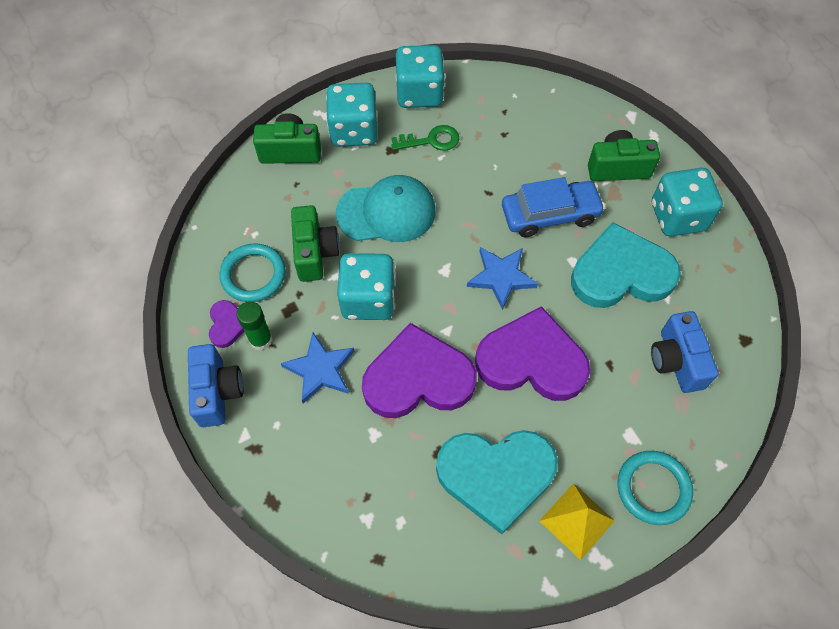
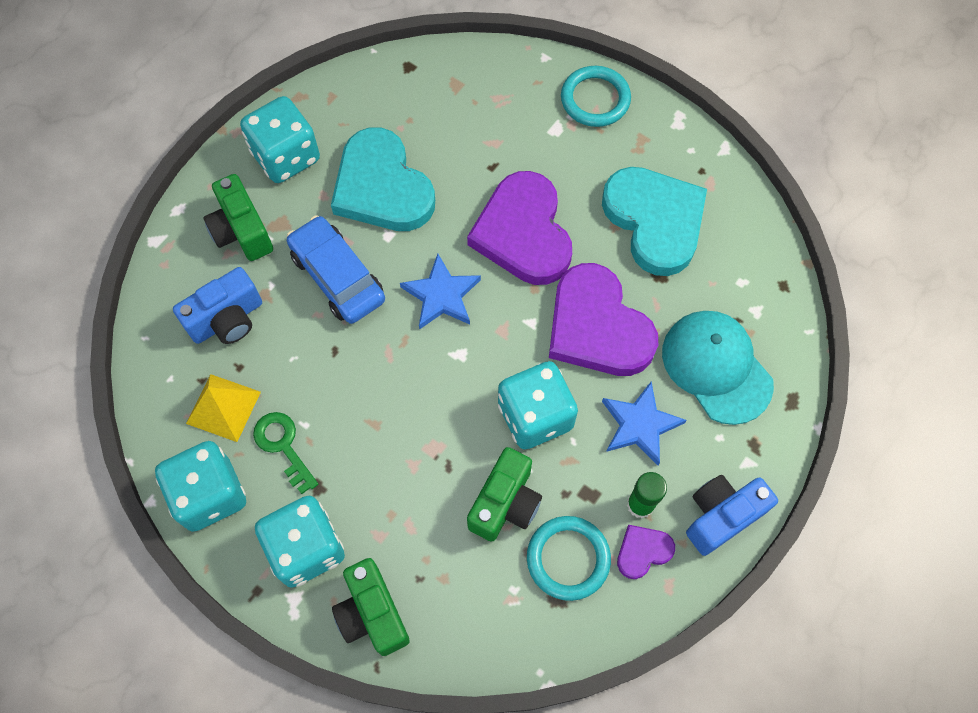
camera: 115 degrees left, 5 degrees up
(315, 253) = (505, 503): green camera -> green camera turned 150 degrees clockwise
(386, 212) = (412, 450): turquoise cap -> turquoise cap (716, 367)
(577, 520) = (657, 146): yellow pyramid -> yellow pyramid (223, 407)
(676, 361) = (460, 114): blue camera -> blue camera (227, 320)

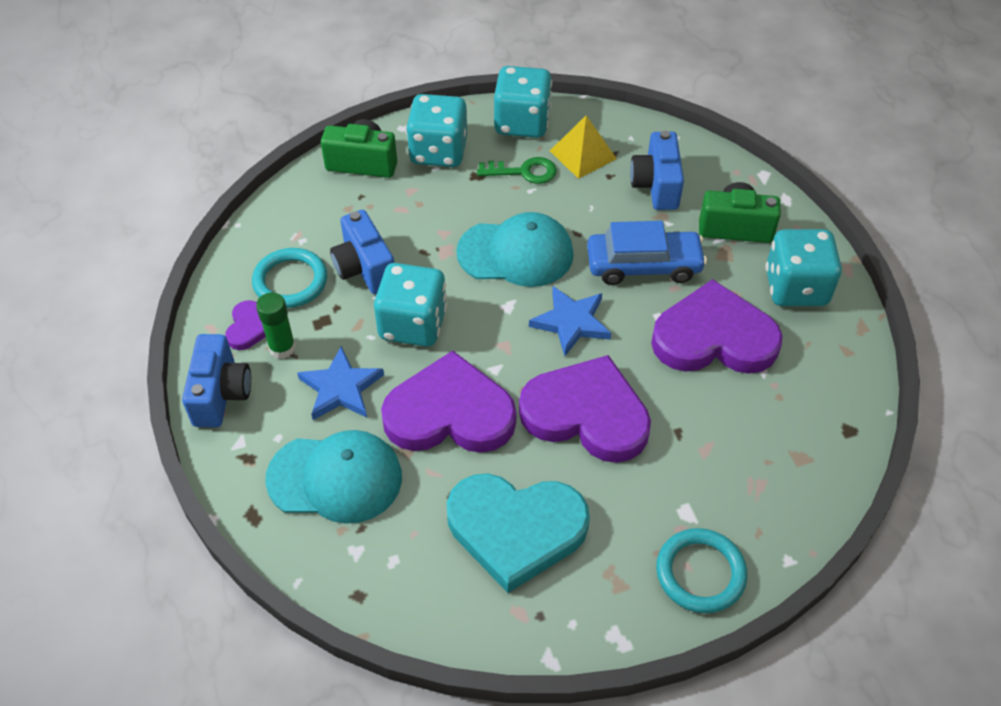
camera: 125 degrees right, 15 degrees down
(382, 187) = (714, 337): turquoise heart -> purple heart
(395, 386) = (516, 253): none -> turquoise cap
(505, 503) = (364, 268): green camera -> blue camera

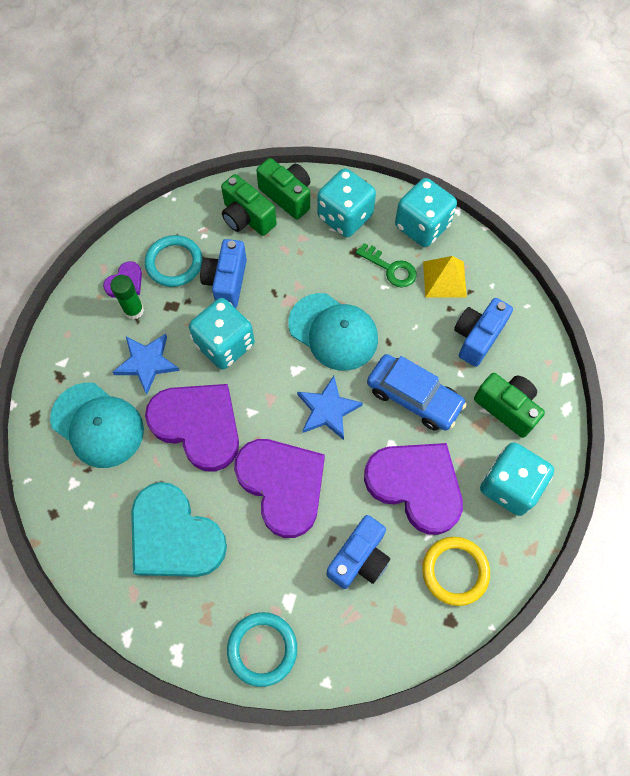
camera: 35 degrees right, 15 degrees up
(221, 394) = (76, 321): blue camera -> blue camera (359, 558)
(336, 202) = (247, 218): none -> green camera
(814, 386) = (455, 571): none -> yellow ring

